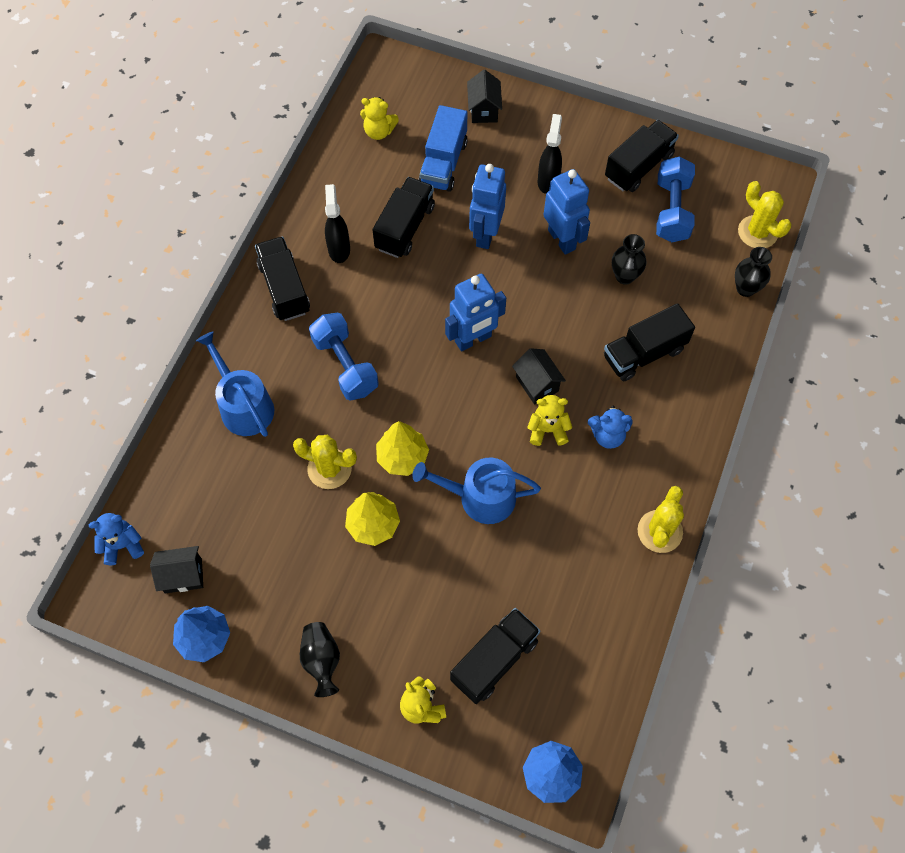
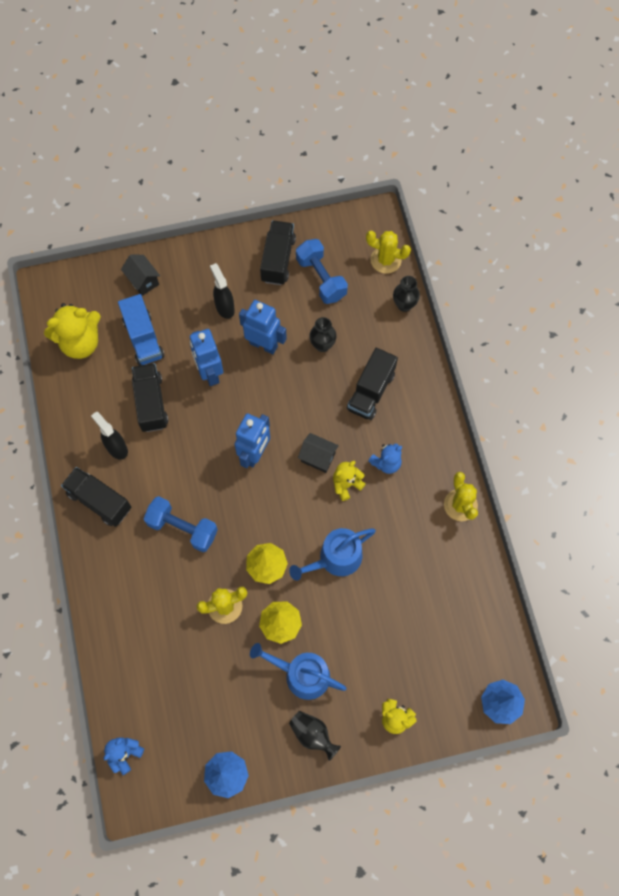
camera: 35 degrees left, 5 degrees up
(183, 576) = (181, 745): black house -> none
(243, 405) = (134, 602): blue watering can -> blue watering can (301, 674)
(379, 131) = (80, 342): yellow teddy bear -> yellow teddy bear, size x1.75
(494, 660) = (418, 657): black truck -> none

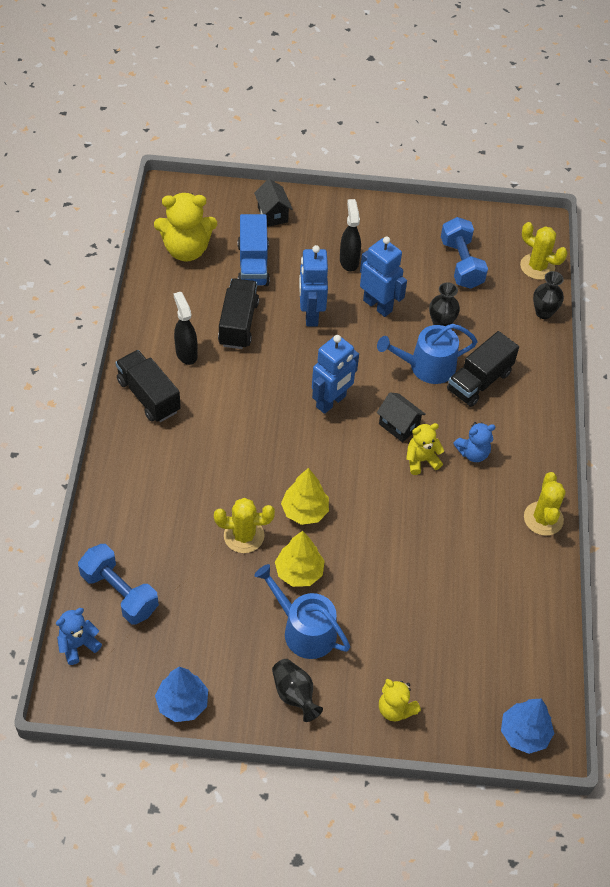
camera: 15 degrees right, 15 degrees down
(182, 528) = (227, 447): blue dumbbell -> blue dumbbell (119, 593)
(278, 260) = (421, 235): black truck -> none
(335, 558) = (383, 528): blue watering can -> blue watering can (426, 366)

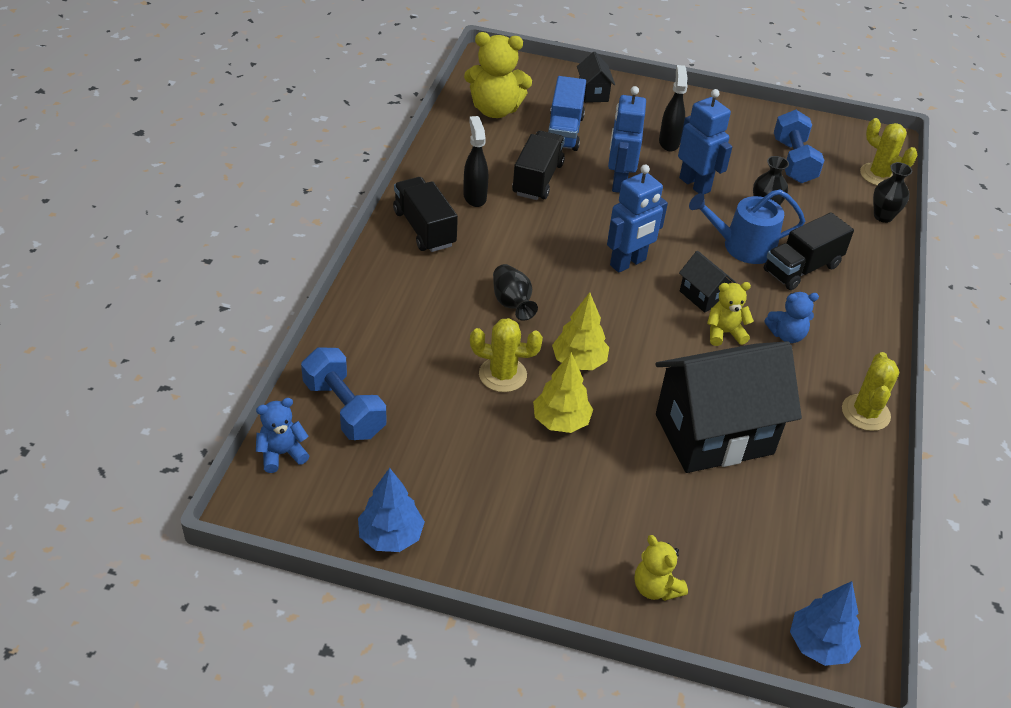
camera: 10 degrees right, 10 degrees down
(294, 694) = (531, 550): black vase -> black vase (512, 303)
(304, 630) = (556, 482): blue watering can -> none
(424, 561) = (714, 434): none -> black house

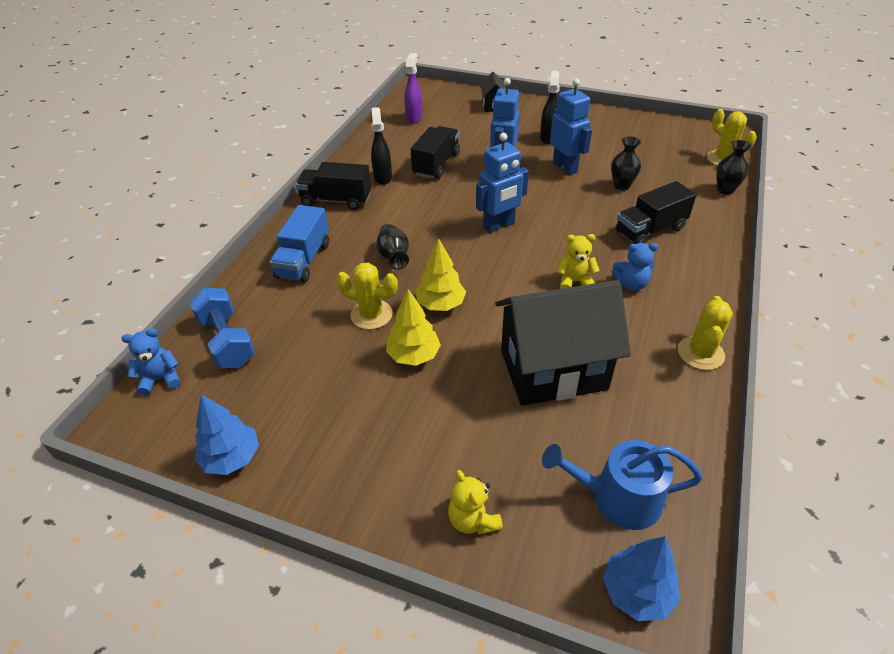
camera: 10 degrees right, 0 degrees up
(424, 228) = (336, 200): black truck -> black truck turned 60 degrees counterclockwise
(495, 110) = (414, 118): yellow teddy bear -> purple spray bottle
(564, 131) = (465, 131): blue truck -> blue truck (304, 260)
(702, 296) = (559, 252): black house -> none
(742, 246) = (599, 213): blue watering can -> blue watering can (617, 497)
(793, 161) = (650, 150): blue dumbbell -> none

